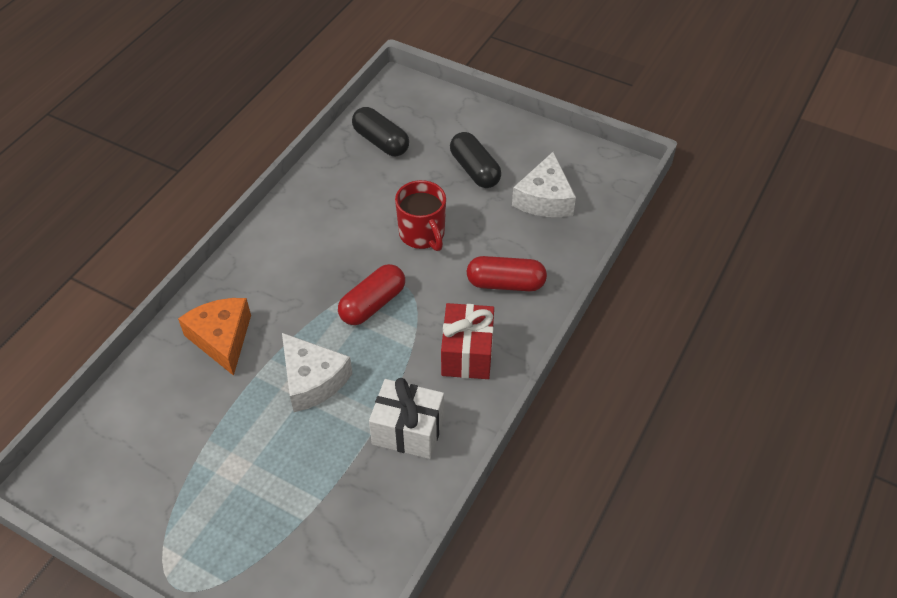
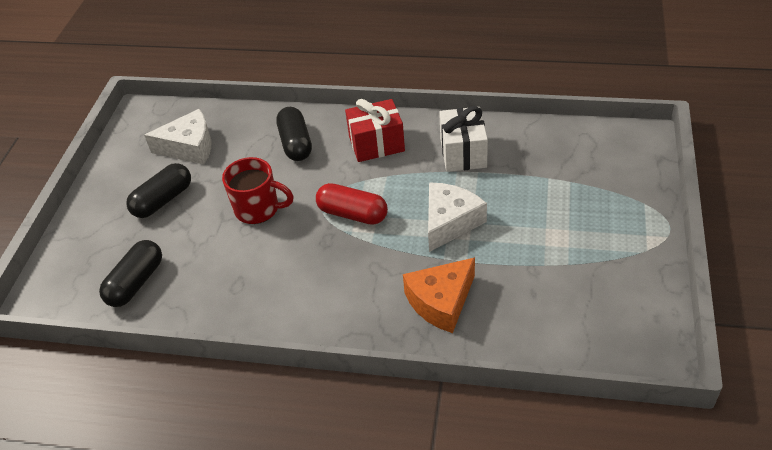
camera: 105 degrees left, 5 degrees down
(422, 234) = (258, 209): red mug -> red mug turned 60 degrees clockwise
(505, 283) = (296, 143): red capsule -> black capsule

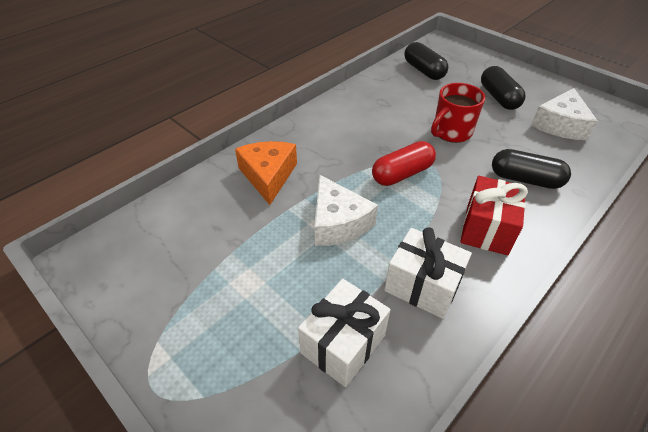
camera: 120 degrees right, 0 degrees up
(544, 166) = (343, 344): none -> white gift

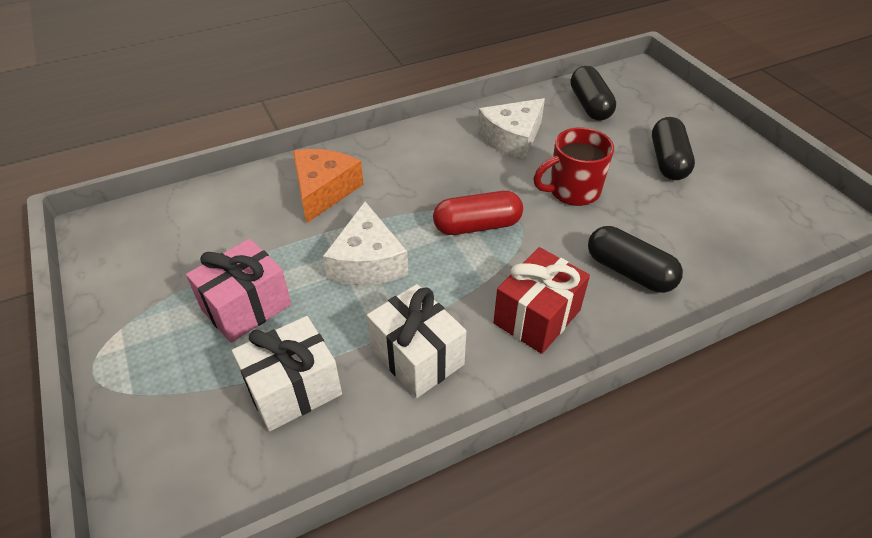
camera: 20 degrees right, 0 degrees up
(261, 288) = (246, 307): none -> pink gift
(560, 125) = (729, 215): white cheese -> white cheese (512, 139)

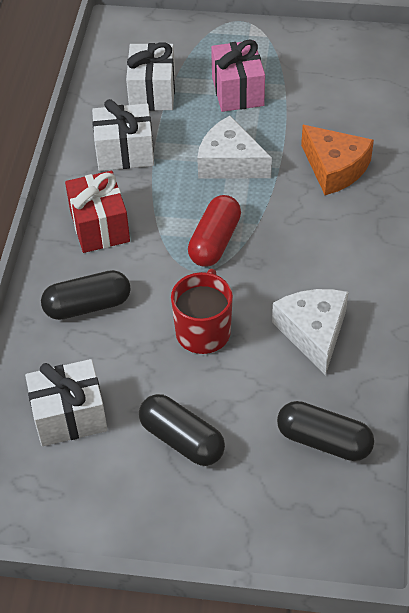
camera: 125 degrees right, 5 degrees up
(728, 224) = (69, 416): none -> white gift

